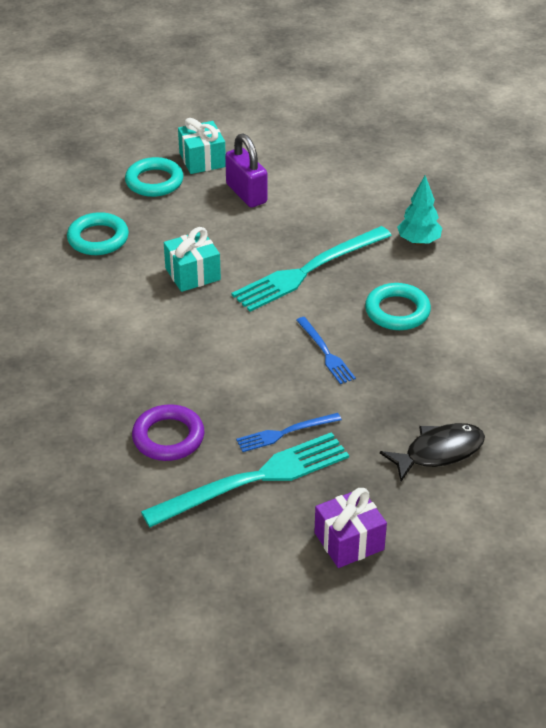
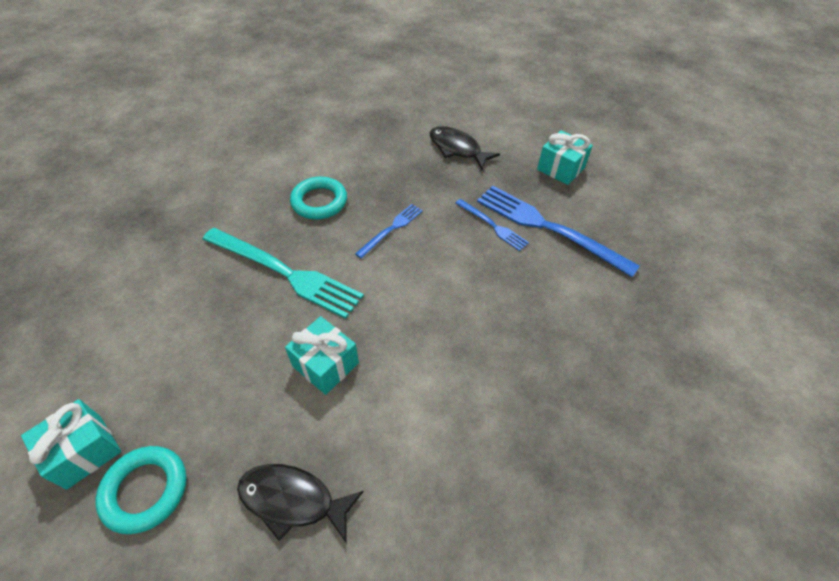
camera: 115 degrees left, 10 degrees up
(98, 238) = (293, 500): turquoise ring -> black fish
(168, 437) = (547, 293): purple ring -> none
(246, 193) = (159, 371): purple padlock -> none
(254, 479) = (548, 228): turquoise fork -> blue fork
(349, 541) = (560, 168): purple gift -> turquoise gift
(418, 241) = (216, 211): turquoise tree -> none

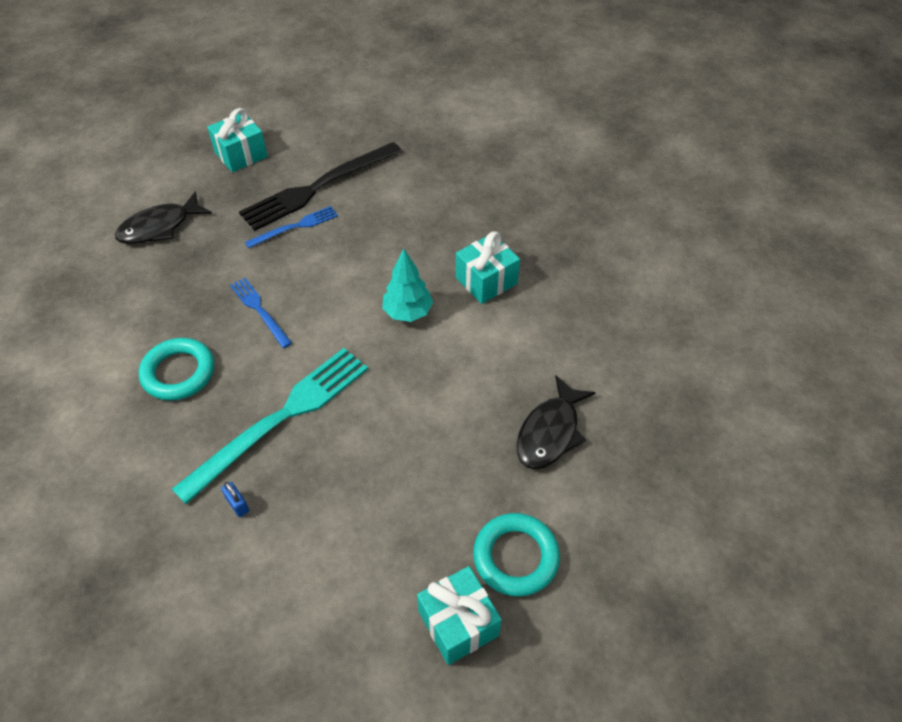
camera: 75 degrees left, 0 degrees up
(204, 269) = (237, 504): none -> blue padlock
(325, 364) = (418, 392): turquoise gift -> turquoise gift (486, 281)
(419, 334) = (408, 312): none -> turquoise tree
(548, 228) = (318, 187): blue fork -> black fork

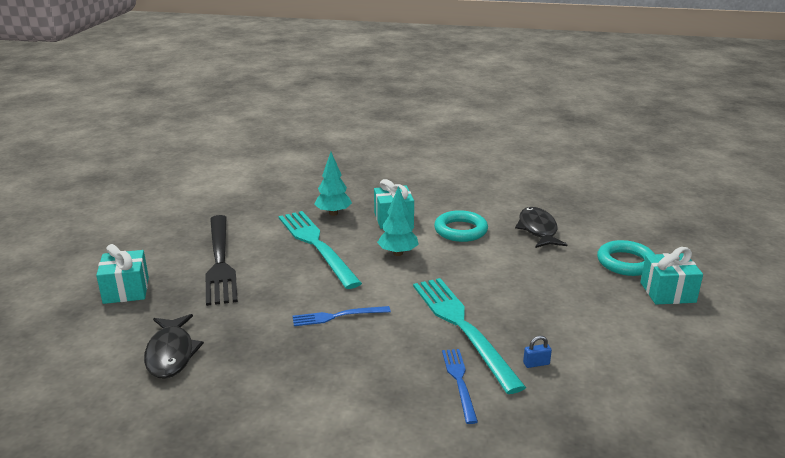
camera: 65 degrees left, 25 degrees down
(178, 373) = (375, 372): turquoise ring -> turquoise ring (460, 230)
(295, 227) = (256, 281): blue fork -> blue fork (459, 381)
(387, 241) = (316, 245): none -> turquoise fork
(467, 226) = (333, 213): none -> turquoise tree
(550, 432) = (538, 230): black fish -> black fish turned 150 degrees counterclockwise

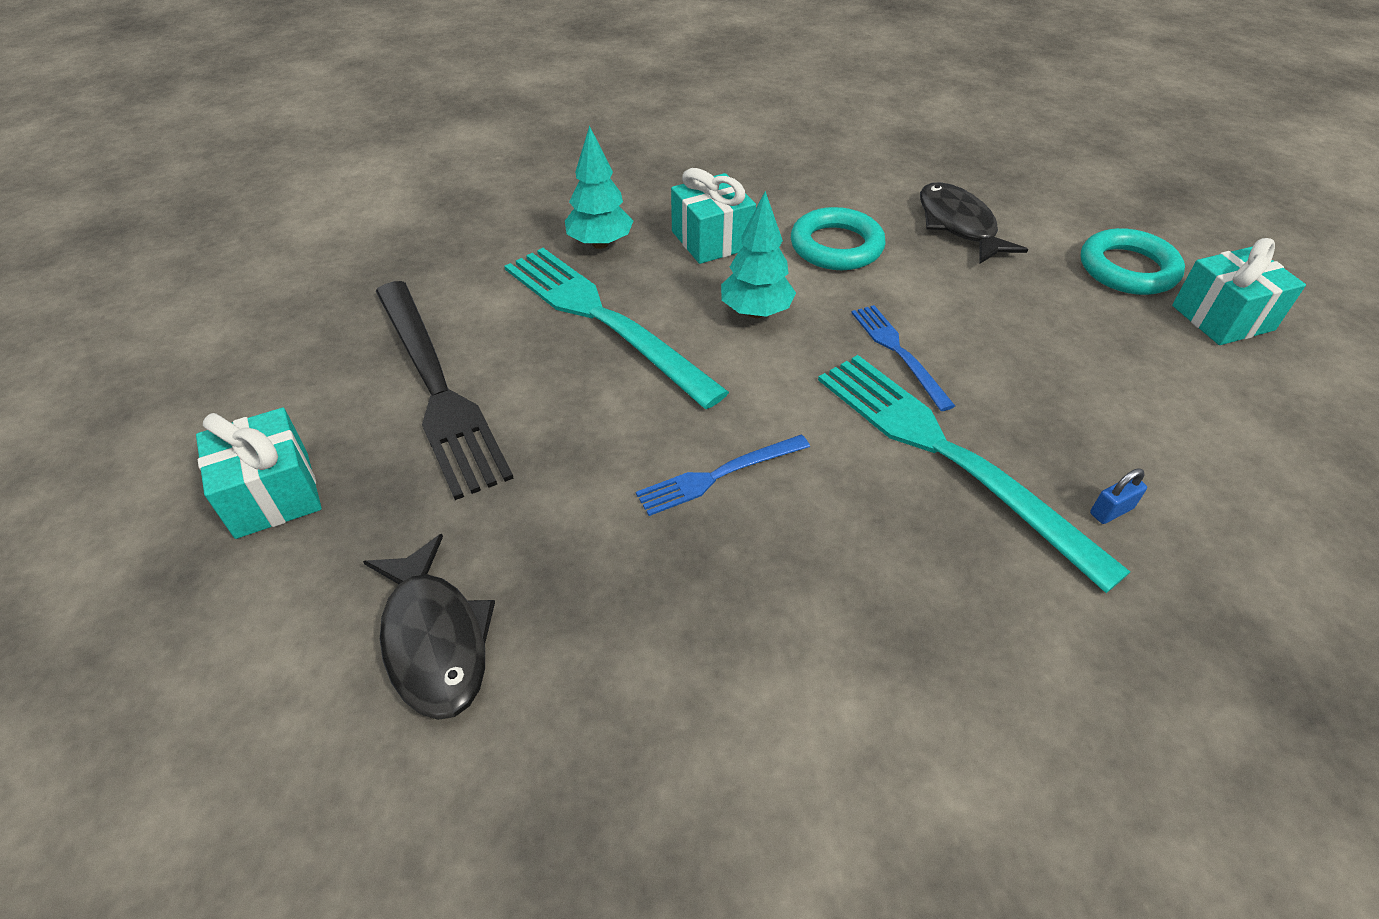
camera: 15 degrees left, 20 degrees up
(459, 381) = (1008, 582): blue fork -> blue fork (898, 352)

